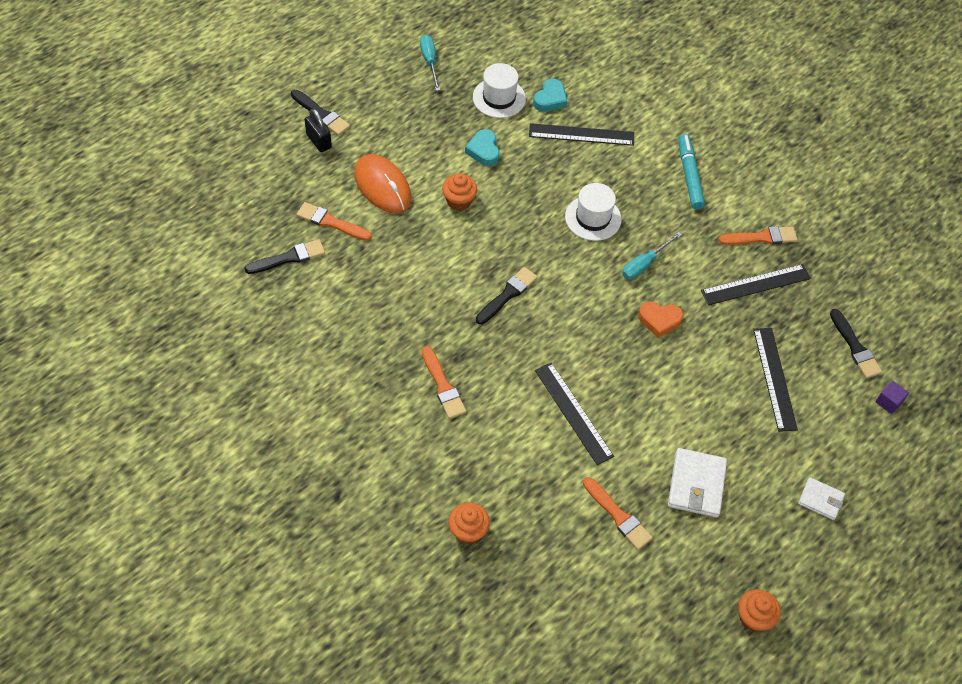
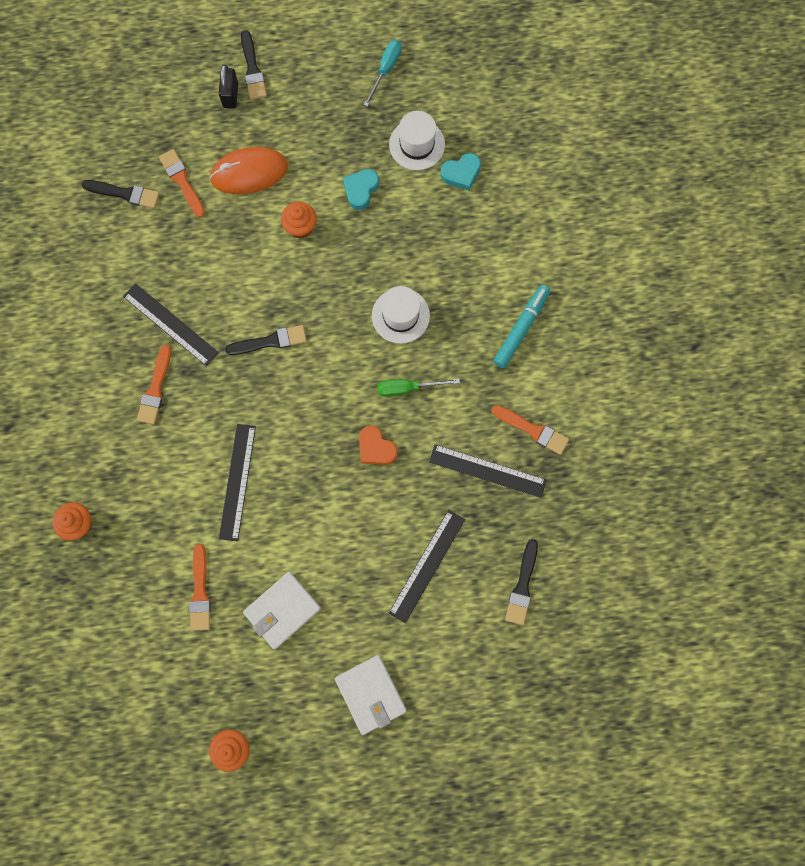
camera: 40 degrees right, 20 degrees up
(382, 186) = (249, 172): orange mouse -> orange mouse turned 75 degrees clockwise
(581, 135) = (459, 227): black ruler -> black ruler (170, 324)
(644, 264) = (408, 388): turquoise screwdriver -> green screwdriver
(820, 500) = (371, 694): white wallet -> white wallet, size x1.64
(888, 402) = (505, 654): purple cube -> none

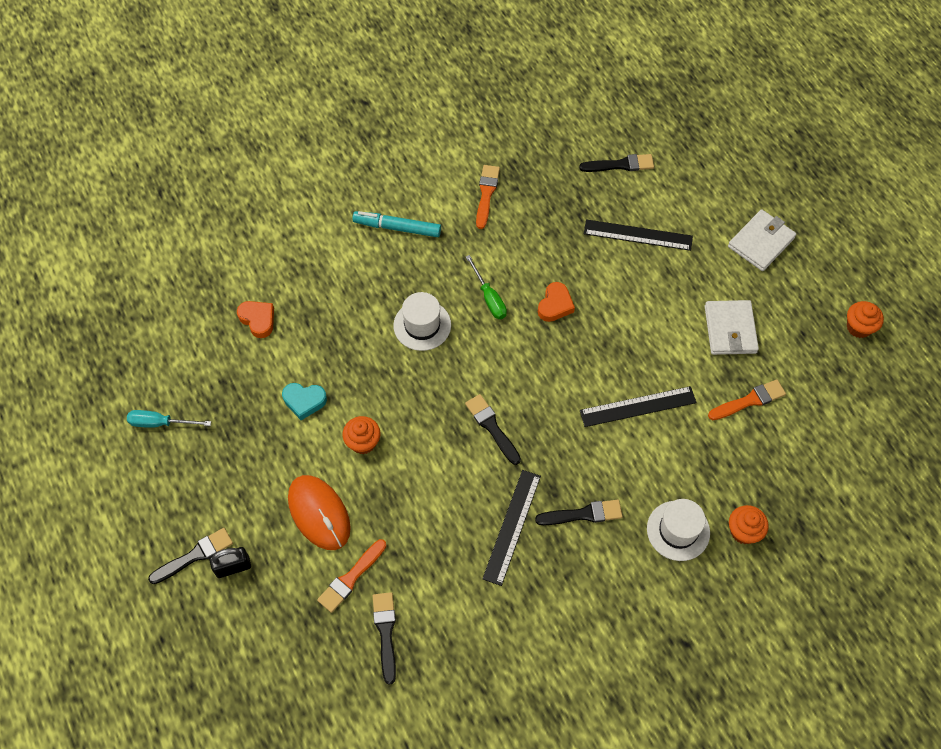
camera: 110 degrees left, 15 degrees down
(155, 389) = (583, 514): orange brush -> black brush
(282, 610) = (730, 329): white wallet -> white wallet turned 60 degrees clockwise
(417, 144) = (238, 367): white hat -> white hat (678, 530)
(461, 173) = (258, 320): turquoise heart -> orange heart
(487, 470) = (536, 216): black ruler -> none

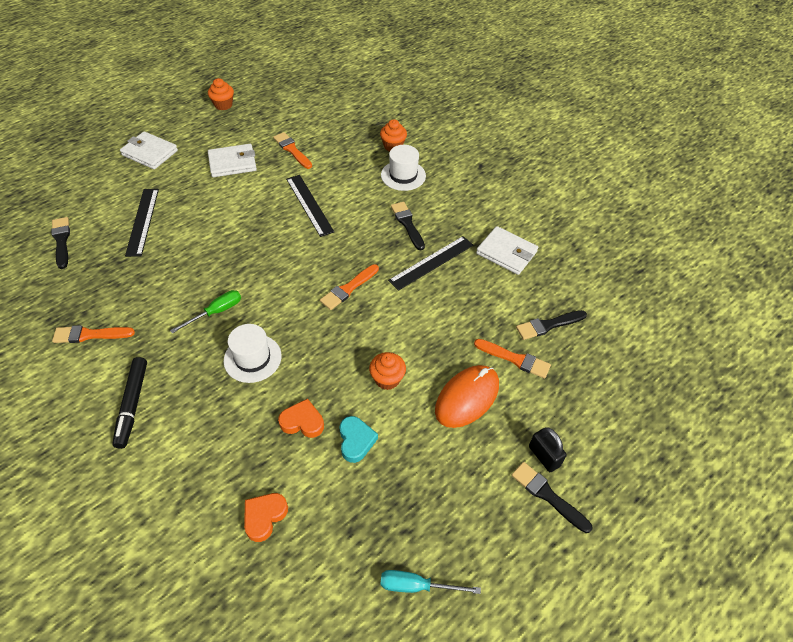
camera: 105 degrees left, 10 degrees down
(160, 423) = (417, 585): turquoise screwdriver -> turquoise screwdriver turned 105 degrees clockwise
(397, 228) = (132, 405): turquoise marker -> black marker
(492, 427) = (348, 288): black brush -> orange brush
(509, 623) = (506, 253): none -> white wallet
(512, 526) = (431, 262): black ruler -> black ruler turned 45 degrees counterclockwise
(555, 305) = (220, 265): orange heart -> orange heart (302, 422)

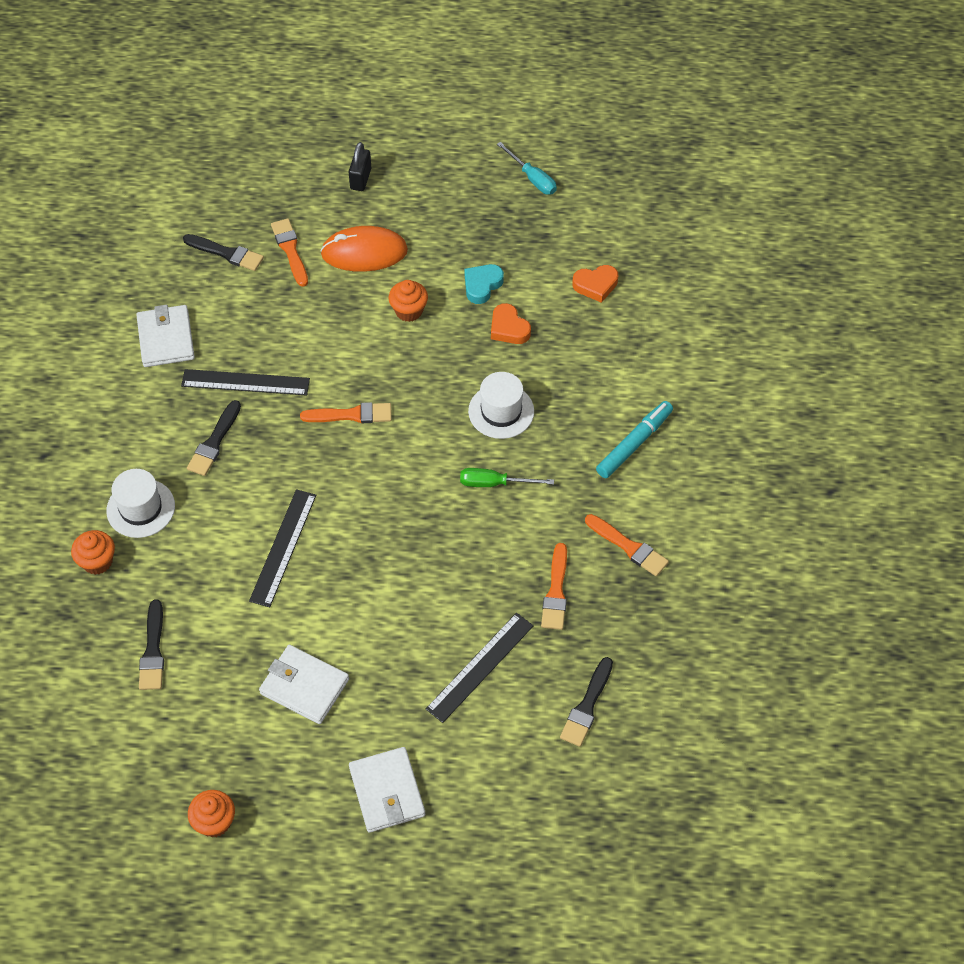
camera: 135 degrees left, 5 degrees up
(132, 405) = (634, 443): black marker -> turquoise marker
(292, 150) = (215, 652): orange brush -> orange brush (556, 591)
(547, 495) = (389, 159): black brush -> black brush (153, 650)

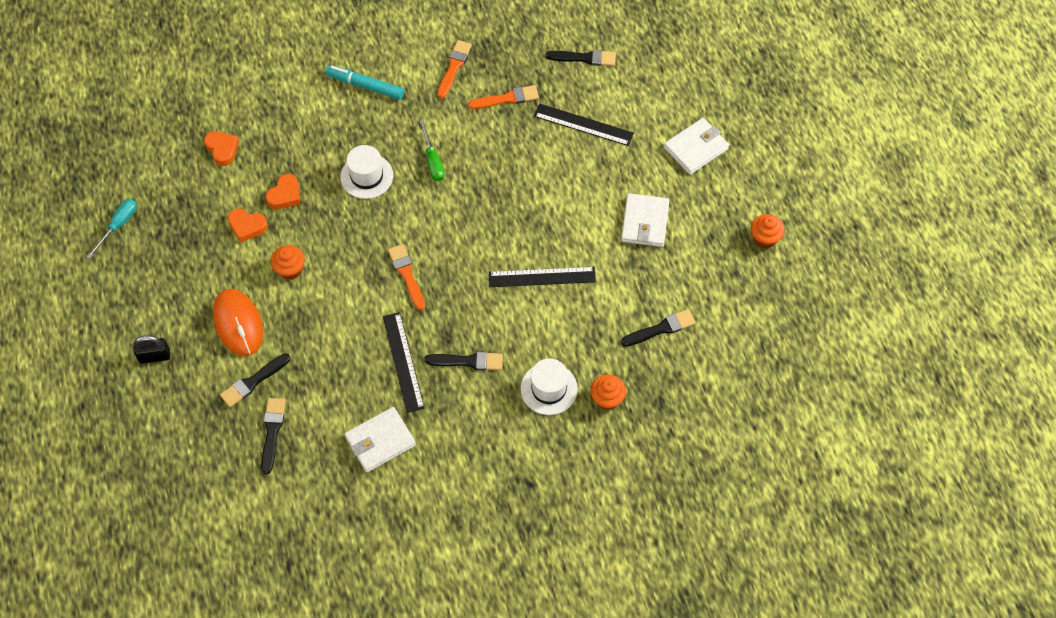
camera: 110 degrees left, 5 degrees up
(290, 250) = (253, 382): orange brush -> black brush
(482, 285) = (247, 226): turquoise heart -> orange heart

